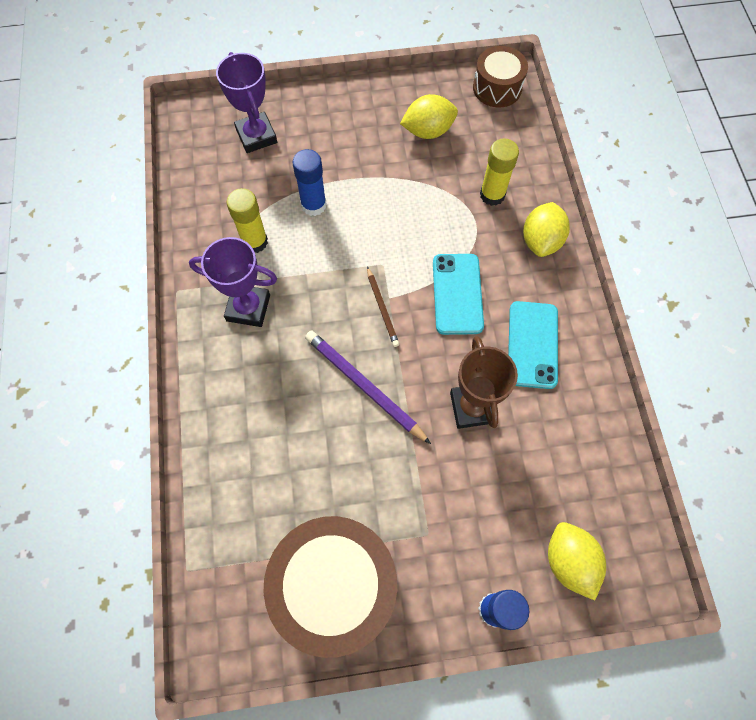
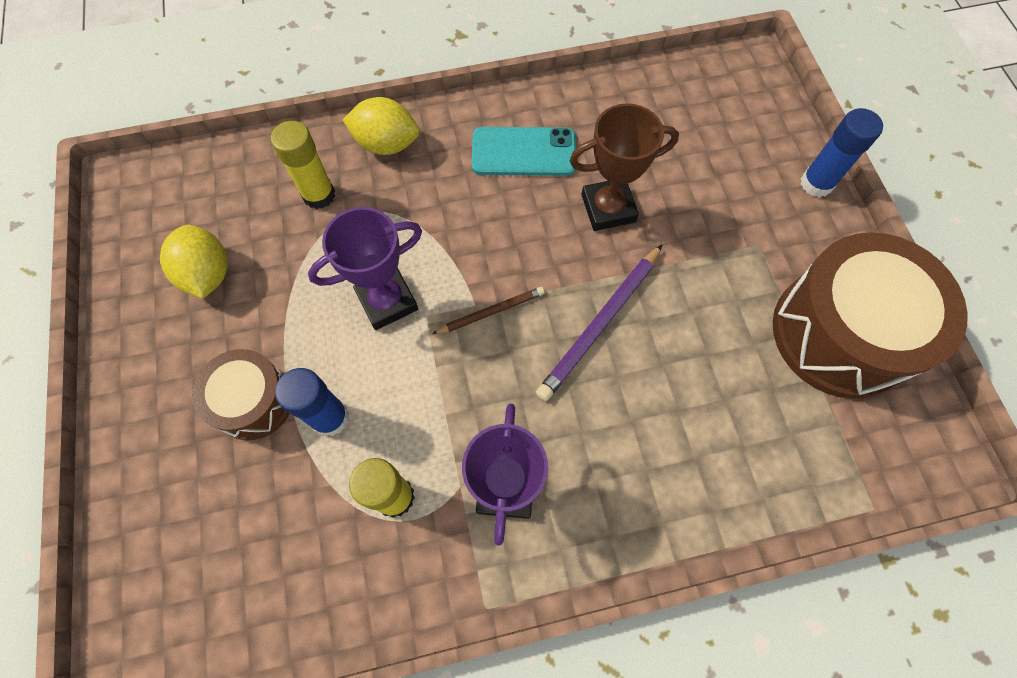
camera: 95 degrees left, 0 degrees up
(256, 136) = (193, 526): purple trophy -> purple trophy (387, 301)
(457, 294) = (464, 228): turquoise phone -> none
(497, 88) = (141, 193): brown drum -> brown drum (254, 401)
(569, 561) = (752, 122): yellow lemon -> none

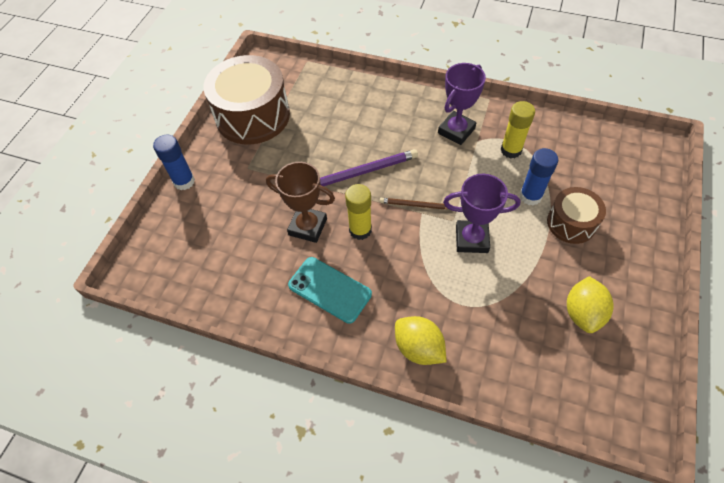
camera: 145 degrees left, 10 degrees down
(319, 195) = (486, 332): yellow glue stick -> yellow glue stick (360, 230)

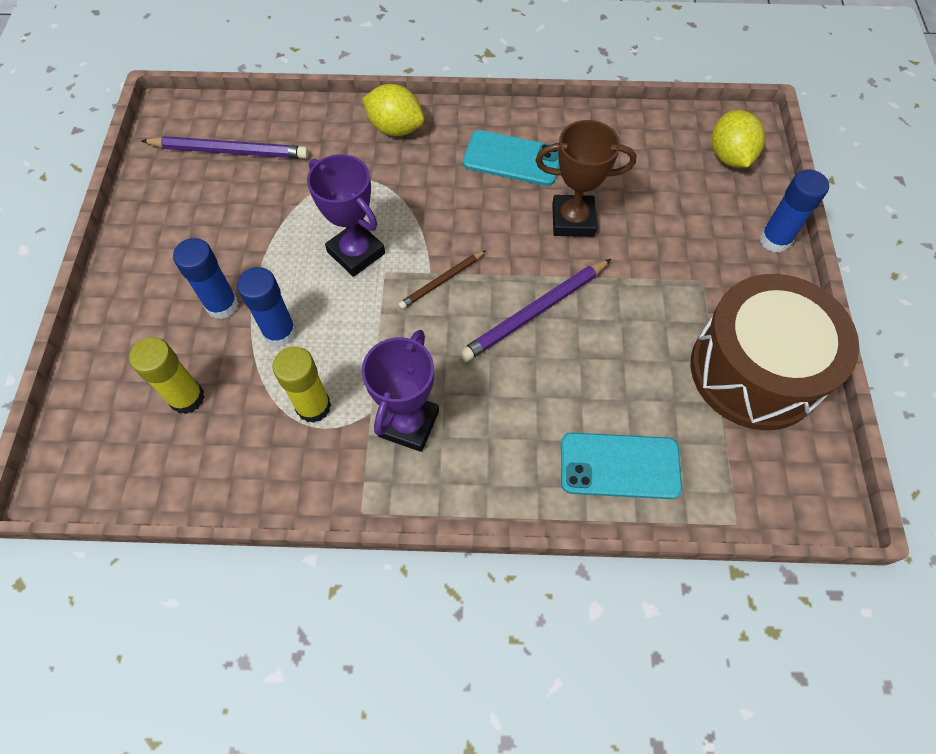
camera: 160 degrees right, 5 degrees up
(350, 91) = (619, 465): none -> turquoise phone
(360, 230) = (504, 231): yellow glue stick -> yellow glue stick (187, 398)
(415, 205) = (442, 281): brown pencil -> brown pencil turned 150 degrees clockwise
(471, 239) = (356, 253): purple trophy -> purple trophy turned 60 degrees clockwise
(571, 223) = (222, 305): brown drum -> blue glue stick
(574, 362) = (229, 151): none -> purple pencil
(582, 313) = (216, 199): yellow lemon -> yellow lemon (729, 157)

